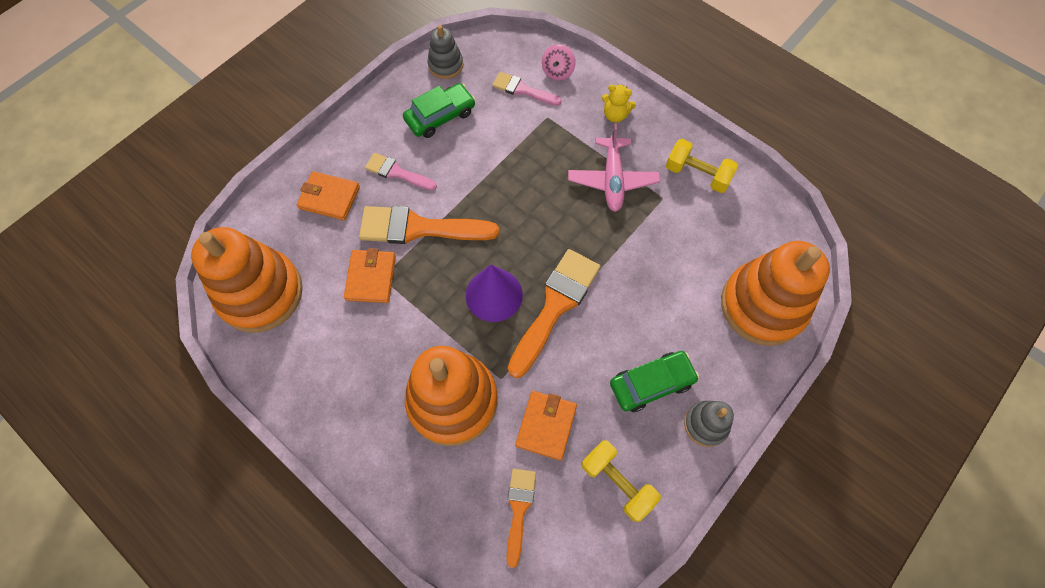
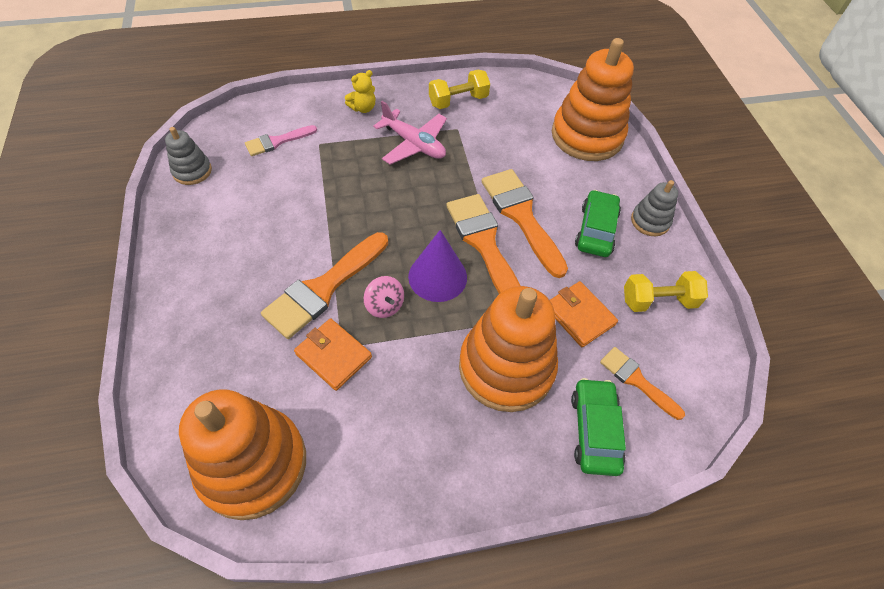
camera: 55 degrees left, 10 degrees down
(329, 198) = (217, 337): orange wallet -> none
(397, 172) = (252, 269): pink brush -> none
(440, 116) = (235, 205): green car -> green car (595, 430)
(557, 72) = (287, 113): pink spinning top -> pink spinning top (384, 305)
(611, 314) = (521, 216): none -> orange brush

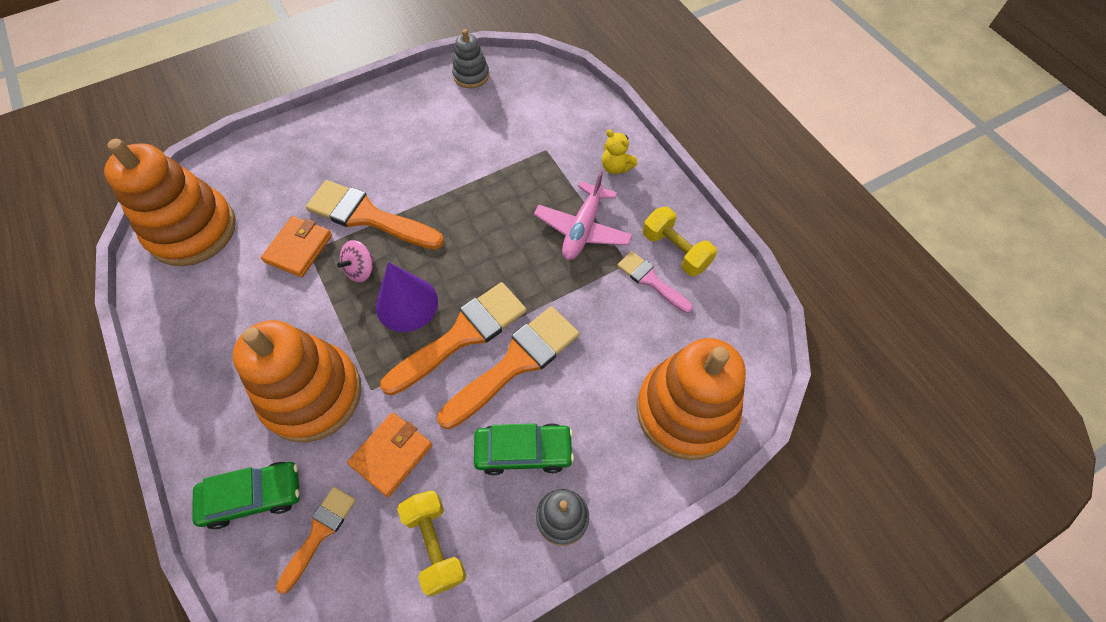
camera: 75 degrees right, 5 degrees up
(277, 141) = (534, 118): pink brush -> pink brush (651, 280)

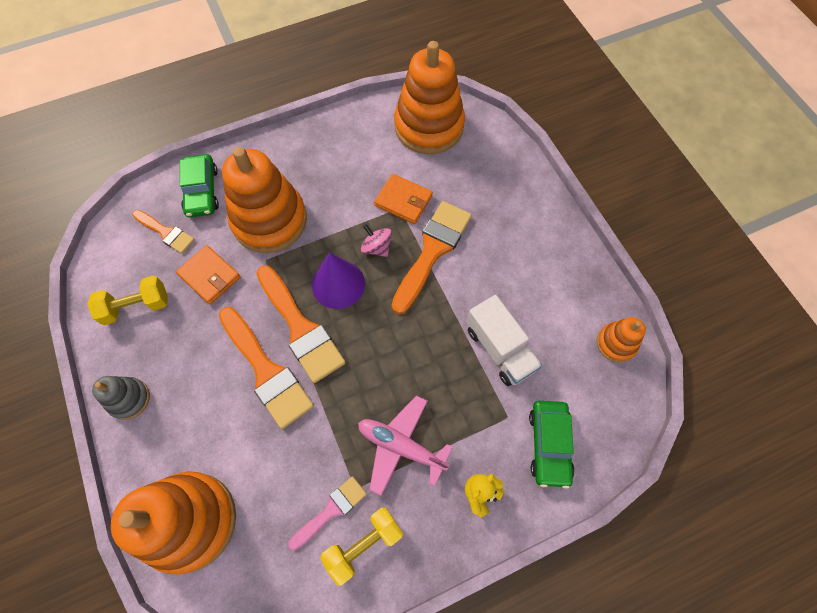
camera: 95 degrees right, 5 degrees up
(471, 75) = (616, 343): grey stacking toy -> orange stacking toy
(480, 157) = (499, 349): none -> white truck
(523, 451) = (188, 373): green car -> green car (549, 444)

